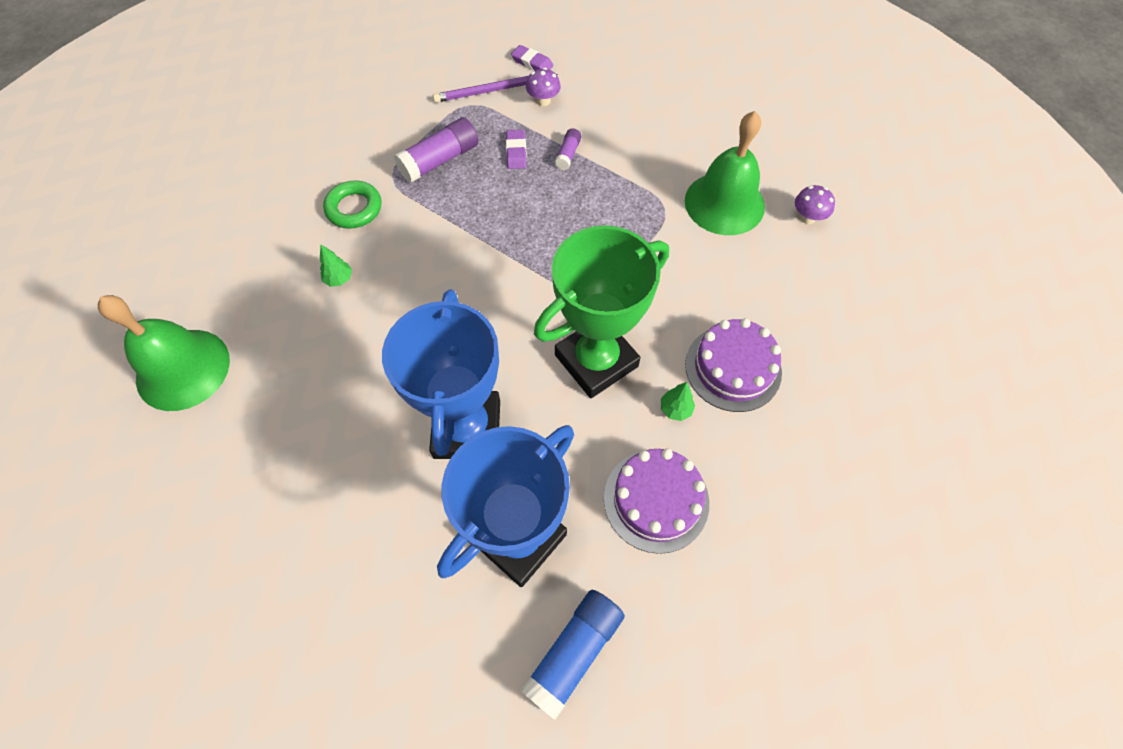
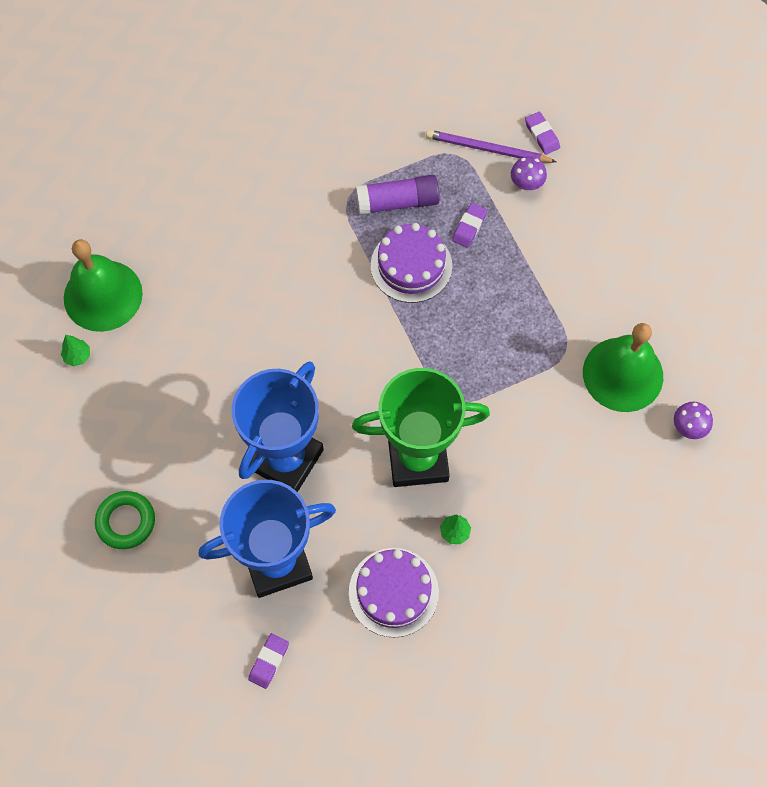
camera: 30 degrees right, 5 degrees up
(339, 279) = (255, 277): green tree -> green tree (77, 356)
(354, 208) = (300, 215): green ring -> green ring (126, 521)
(568, 154) = (513, 253): purple glue stick -> none
(574, 652) = (269, 661): blue glue stick -> purple eraser
(733, 368) = (524, 524): purple cake -> purple cake (411, 265)

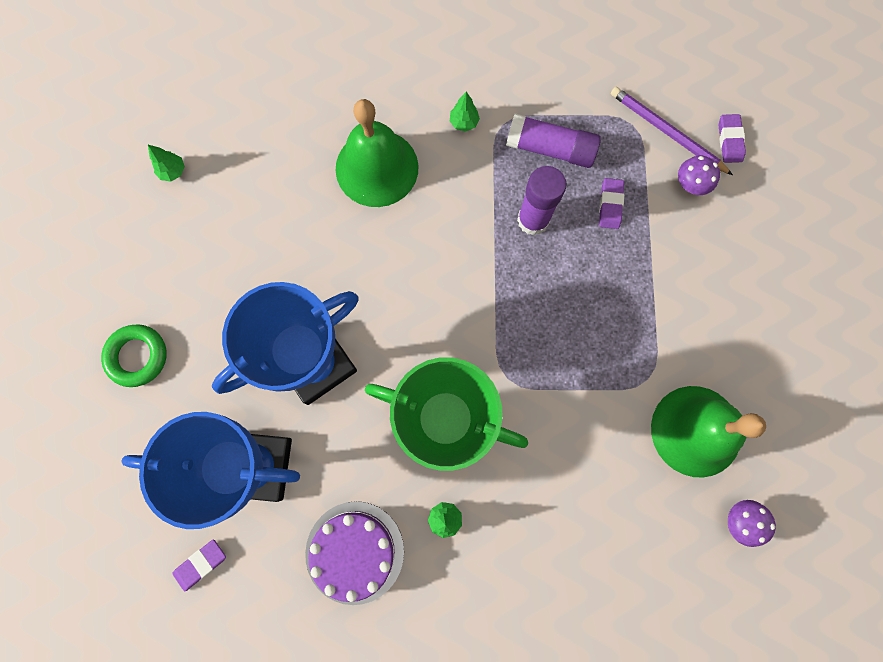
camera: 25 degrees right, 10 degrees up
(103, 295) = (225, 121): green bell -> green bell (377, 168)
(313, 210) = (464, 122): none -> green tree
(411, 265) = (533, 220): purple cake -> purple glue stick
(469, 227) = (610, 205): purple eraser -> purple eraser turned 45 degrees counterclockwise

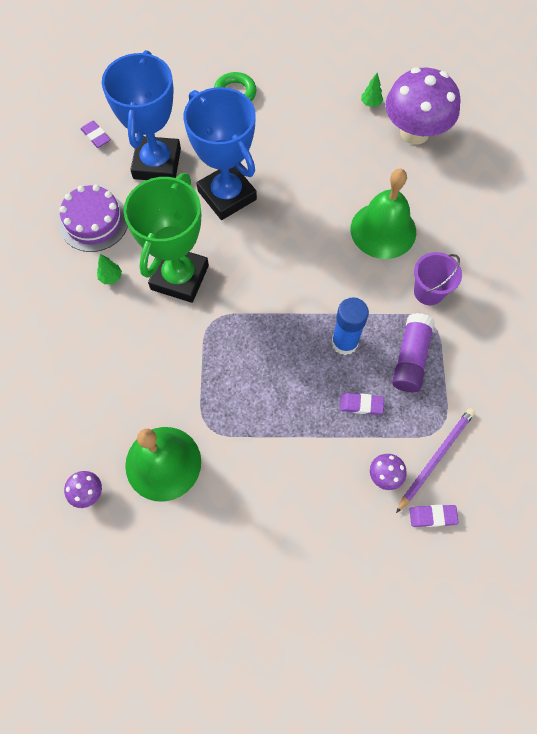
camera: 90 degrees right, 10 degrees down
(227, 120) = (414, 132): none -> purple mushroom
(464, 122) = (428, 292): green tree -> purple bucket
(533, 220) = (344, 342): purple glue stick -> blue glue stick

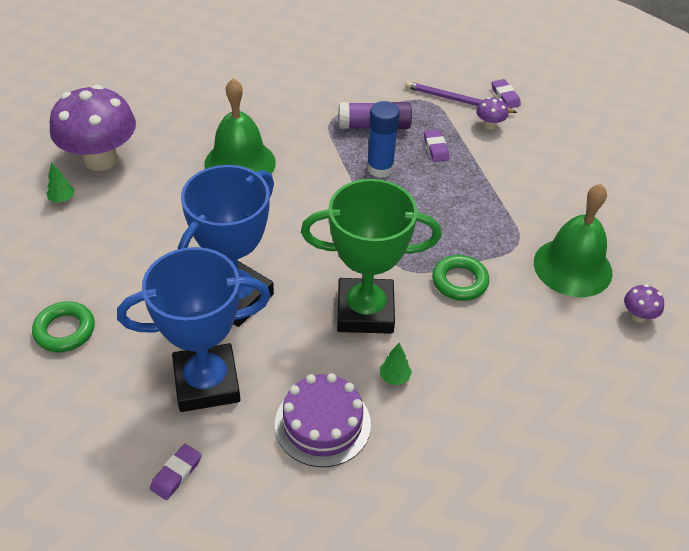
camera: 110 degrees left, 20 degrees down
(183, 358) = (459, 281): none -> green ring
(428, 292) = (300, 124): purple bucket -> none

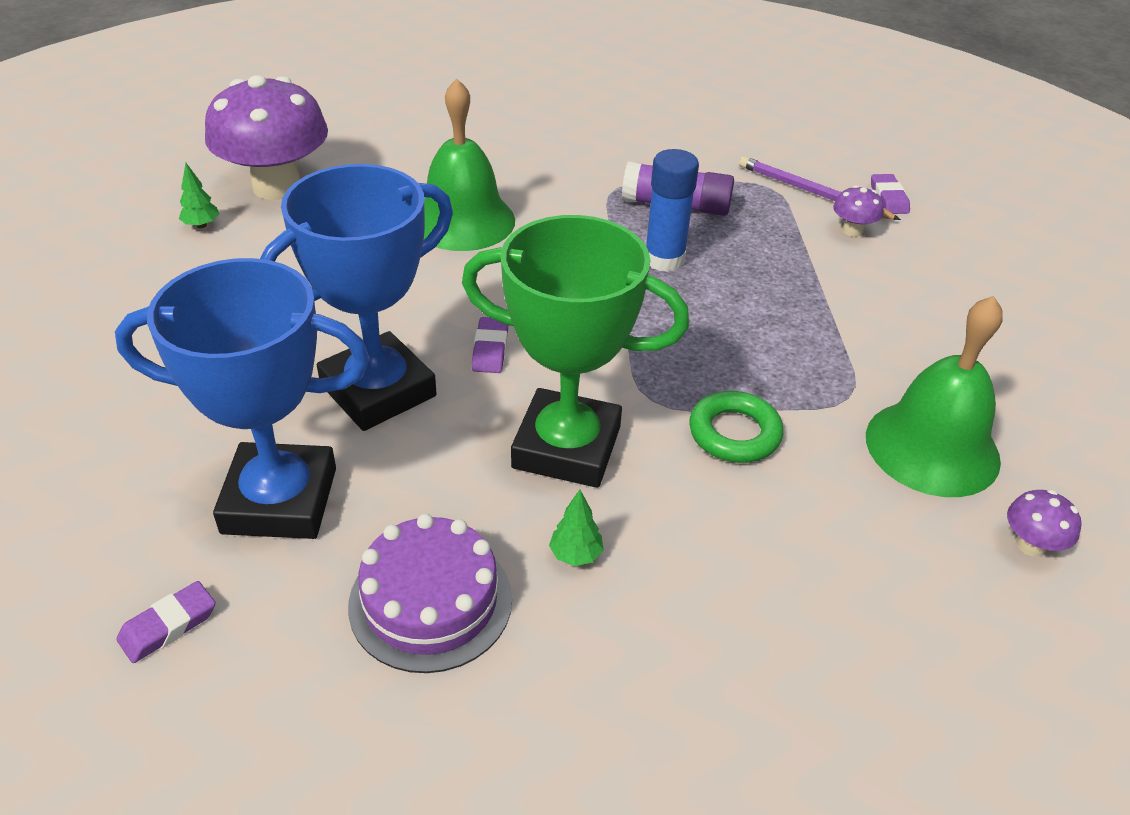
camera: 15 degrees right, 5 degrees down
(65, 330) = (116, 387): green ring -> none
(436, 148) = (758, 247): purple eraser -> purple eraser (490, 349)

